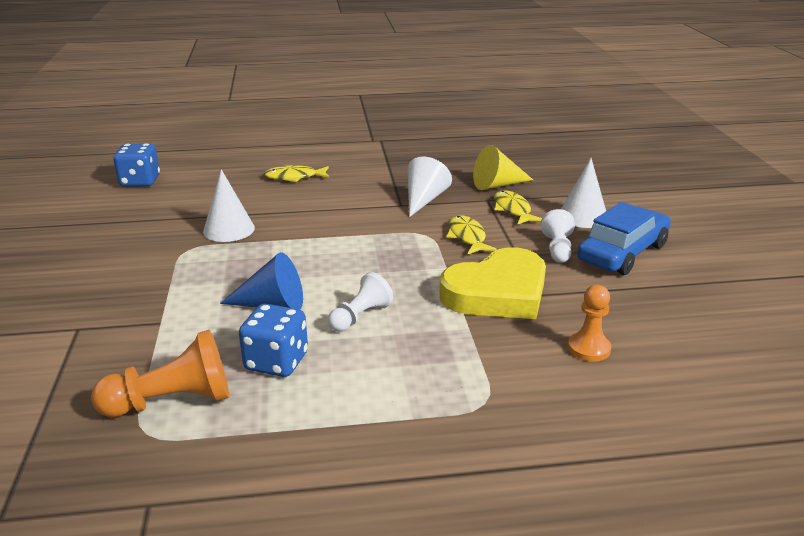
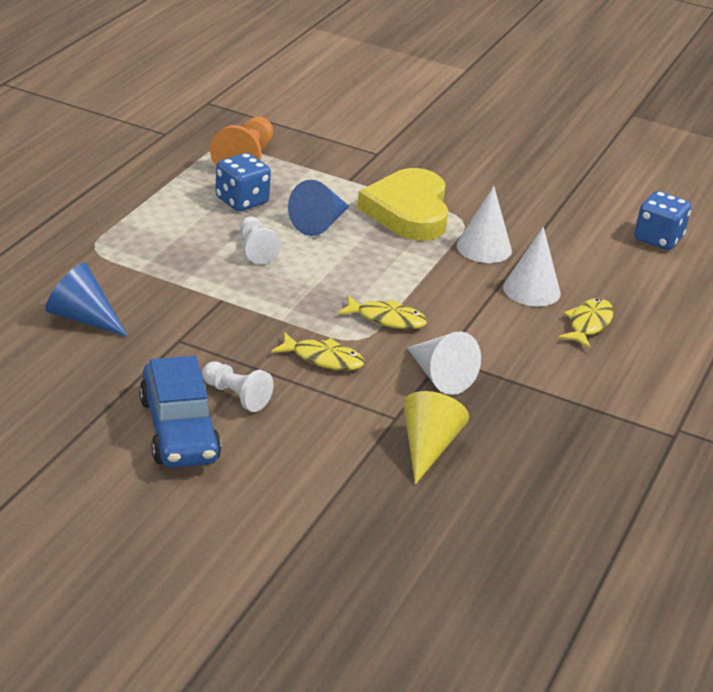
camera: 120 degrees right, 5 degrees up
(497, 293) = (208, 322): yellow heart -> yellow heart (408, 211)
(513, 210) = (351, 420): yellow fish -> yellow fish (387, 319)
(583, 216) = (280, 457): white cone -> white cone (531, 290)
(589, 348) = (83, 318): orange pawn -> blue cone

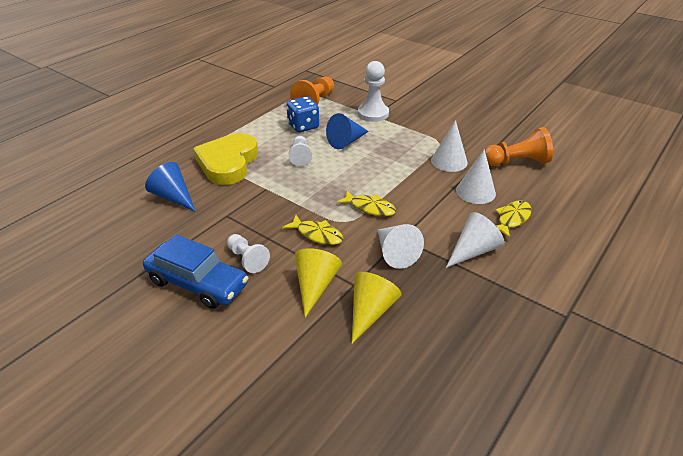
camera: 15 degrees right, 5 degrees up
(179, 430) = (197, 283): blue car -> blue car turned 60 degrees counterclockwise
(344, 422) = (315, 286): none -> yellow cone
(347, 177) = (373, 114): none -> white pawn
(408, 211) = (405, 136): yellow heart -> yellow heart (228, 163)
(544, 367) = (473, 250): none -> white cone
(582, 245) = (516, 162): none -> orange pawn
(658, 239) = (571, 160): blue dice -> none

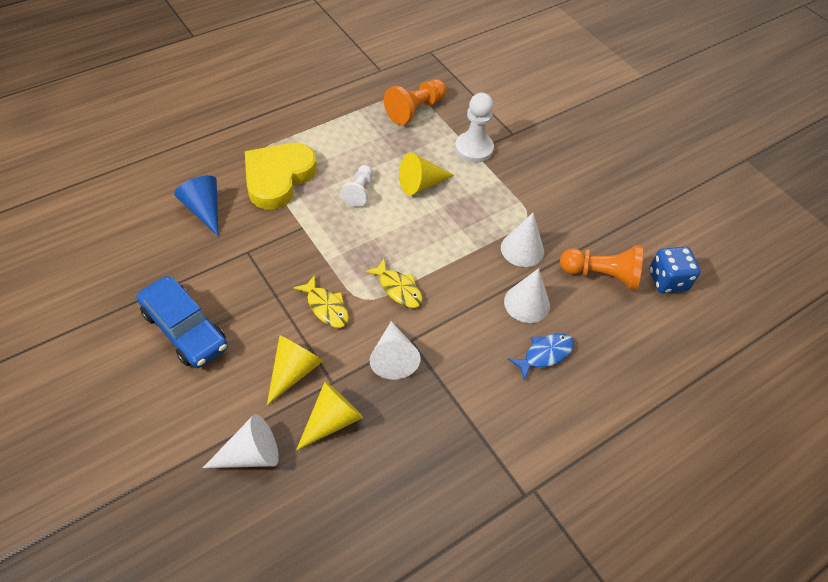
camera: 15 degrees right, 15 degrees up
(247, 259) = (243, 316): white pawn -> none
(303, 126) = (384, 145): blue dice -> blue dice (667, 280)
(346, 141) = (421, 184): blue cone -> yellow cone
(473, 250) = (477, 382): white cone -> white cone (251, 454)
(512, 219) = (545, 354): yellow fish -> blue fish

